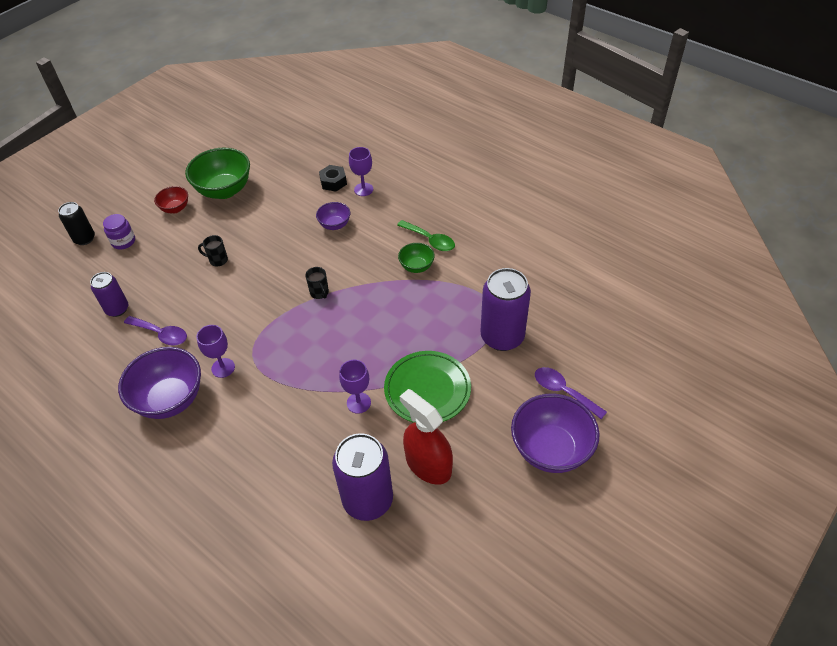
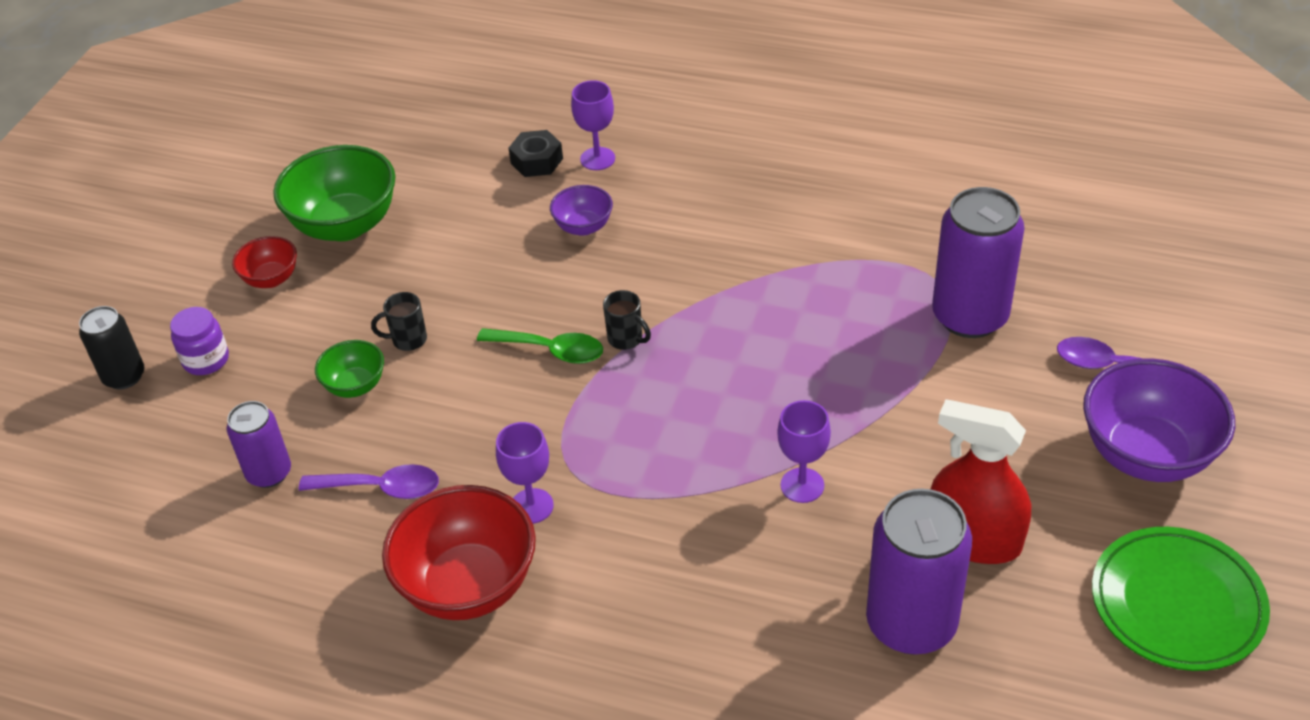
camera: 20 degrees left, 5 degrees down
(170, 399) = (468, 586): purple bowl -> red bowl
(416, 267) = (765, 252): green bowl -> green bowl (355, 386)
(427, 390) = (902, 430): green plate -> green plate (1177, 603)
(430, 240) = (761, 206): green spoon -> green spoon (550, 350)

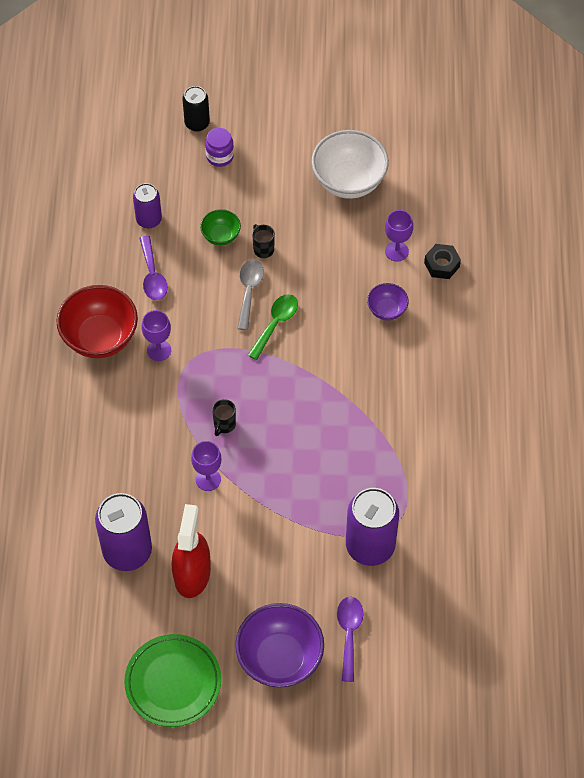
camera: 70 degrees right, 15 degrees up
(271, 279) = (291, 161): red bowl -> none
(345, 225) = (349, 181): green bowl -> white bowl
(476, 370) = (249, 291): none -> grey spoon
(550, 350) = (275, 324): green spoon -> green spoon turned 150 degrees counterclockwise
(597, 159) = (455, 299): purple goblet -> purple goblet (396, 251)
(626, 339) = (296, 361): black mug -> black mug (224, 425)

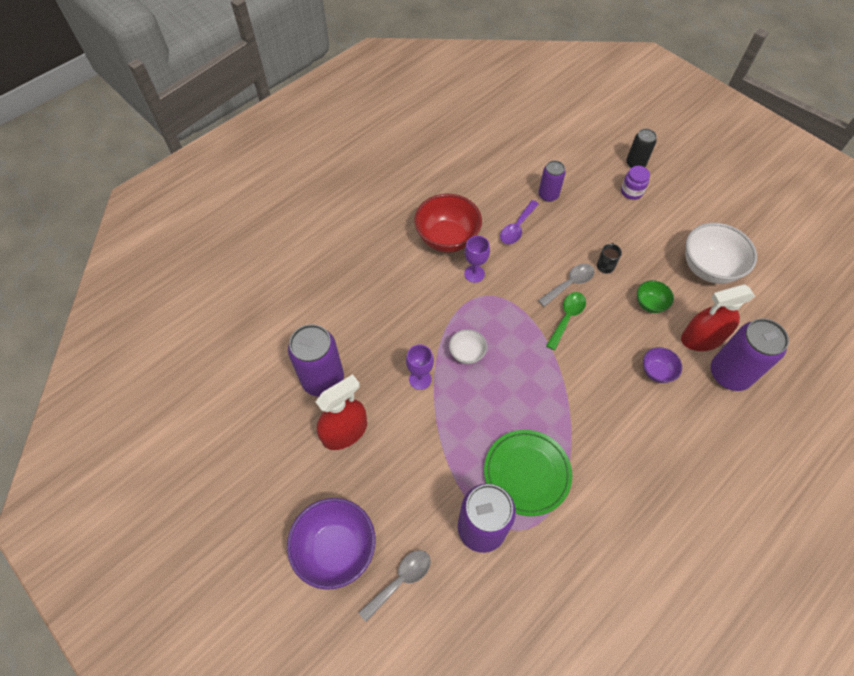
camera: 45 degrees right, 0 degrees up
(173, 682) = (254, 494): green plate -> green plate (527, 473)
(221, 236) = (585, 237): green bowl -> green bowl (650, 304)
(224, 425) = (467, 353): black mug -> white bowl
(275, 324) = (567, 318): green spoon -> green spoon turned 45 degrees counterclockwise
(349, 634) = (400, 581): purple spoon -> grey spoon
(396, 251) = (702, 338): purple goblet -> red spray bottle
(442, 265) = (729, 374): black nut -> purple can

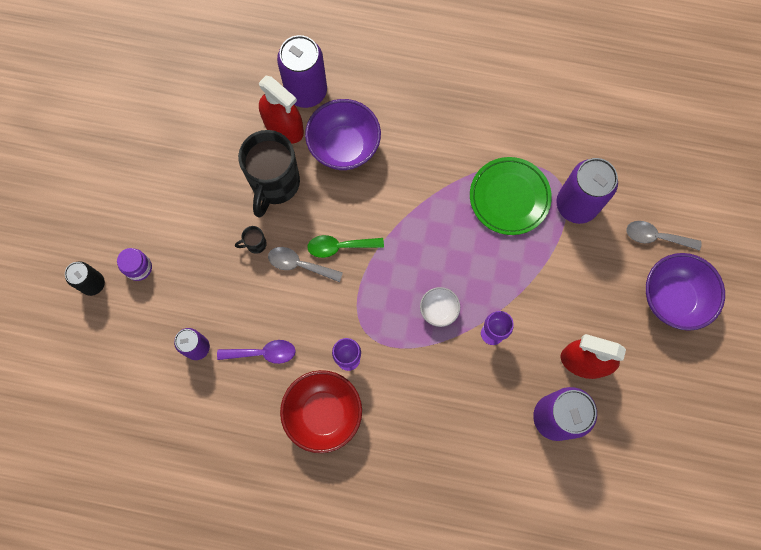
camera: 125 degrees left, 15 degrees up
(650, 304) = (275, 184): green bowl -> black mug
(656, 372) = (344, 147): purple bowl -> purple bowl, size x1.93
(708, 268) = (197, 154): white bowl -> none

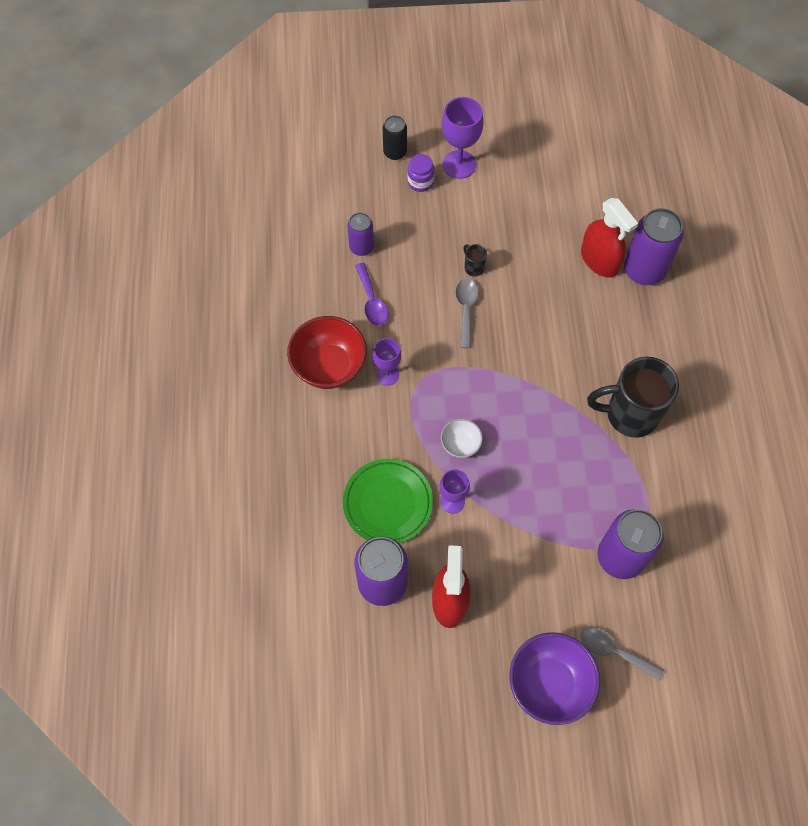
camera: 75 degrees right, 10 degrees down
(131, 224) = (459, 164): none -> purple goblet
(275, 184) = (538, 268): black mug -> black mug (629, 414)
(283, 126) = (599, 260): red spray bottle -> red spray bottle turned 60 degrees counterclockwise
(340, 246) = (495, 340): green spoon -> none
(344, 147) = (599, 318): purple bowl -> none
(509, 197) = (603, 486): green plate -> green plate (388, 503)
(656, 237) = (614, 652): grey spoon -> grey spoon turned 60 degrees counterclockwise

